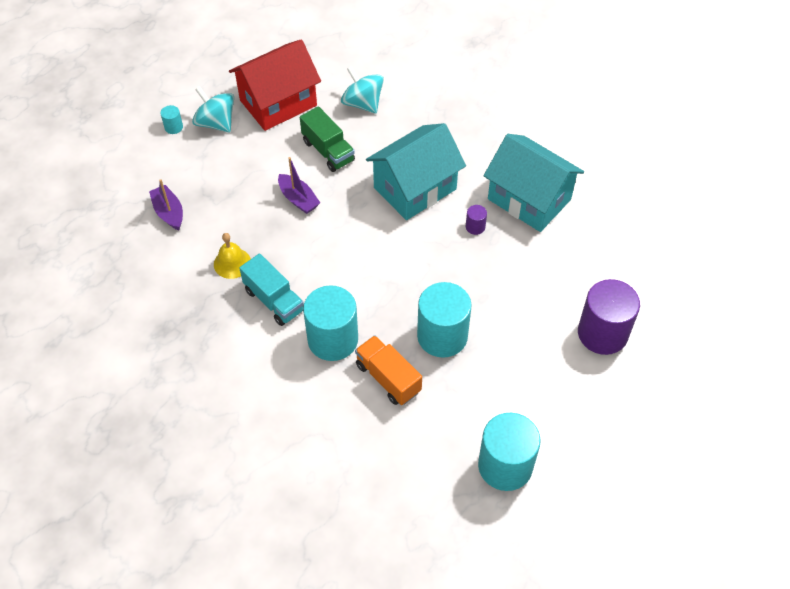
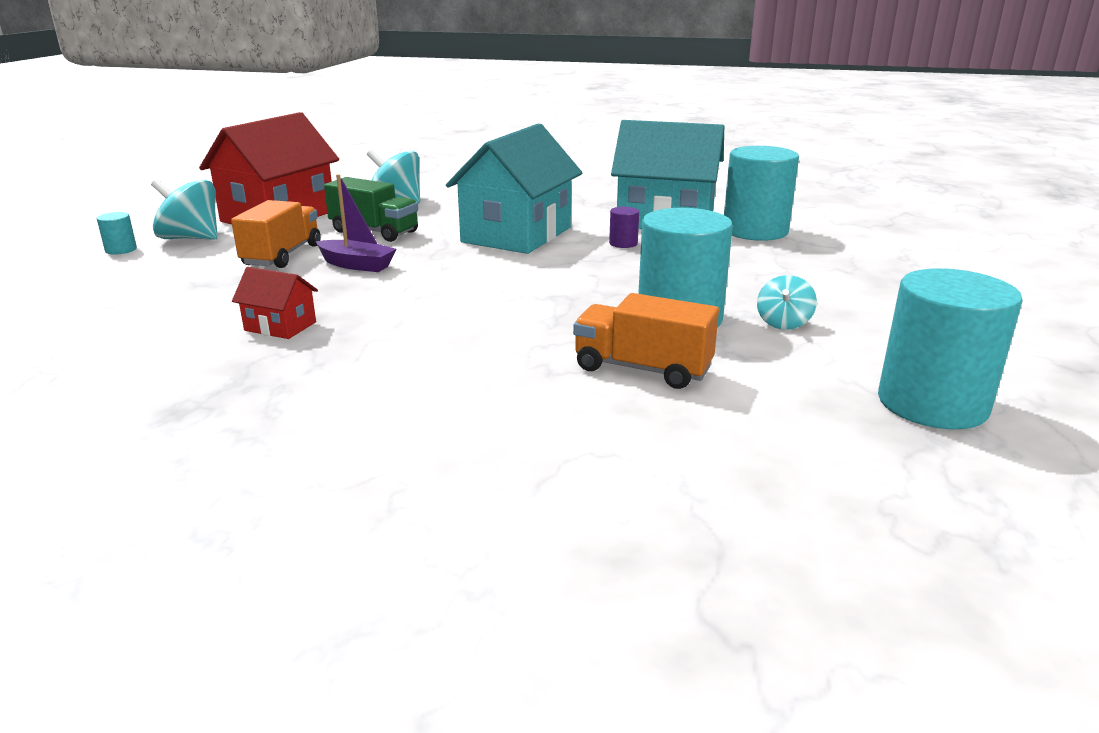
camera: 25 degrees left, 30 degrees down
(169, 212) = (139, 307): purple boat -> none
(232, 263) = (280, 326): yellow bell -> red house
(261, 169) = (282, 255): none -> orange truck
(274, 300) = (379, 343): turquoise truck -> none
(333, 339) = (513, 355): turquoise cylinder -> turquoise cylinder (755, 231)
(496, 363) = (783, 323): none -> turquoise spinning top
(602, 333) = (878, 276): purple cylinder -> none

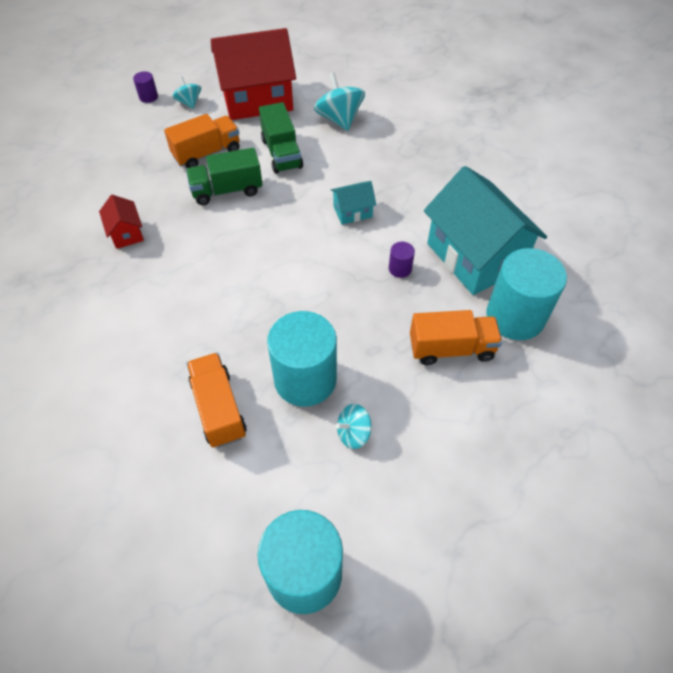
camera: 45 degrees right, 30 degrees up
(121, 250) = (148, 97): turquoise cylinder -> purple cylinder
(190, 238) = (189, 103): turquoise spinning top -> turquoise spinning top, size x0.59
(357, 265) = (227, 190): purple boat -> green truck
(517, 235) = (352, 212): turquoise house -> turquoise house, size x0.44
(749, 258) = (451, 348): none -> orange truck

